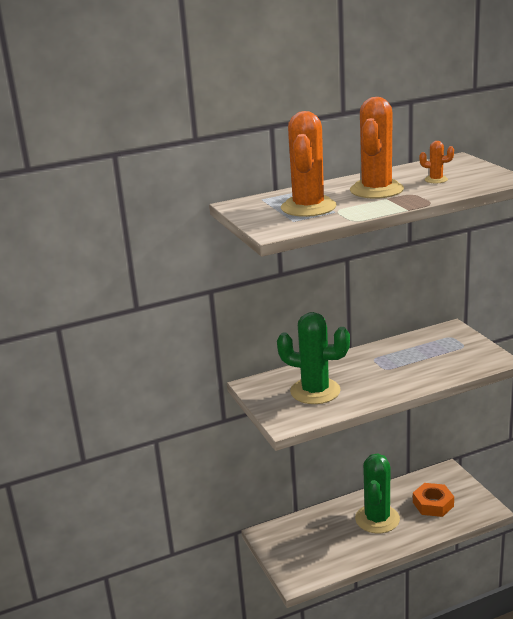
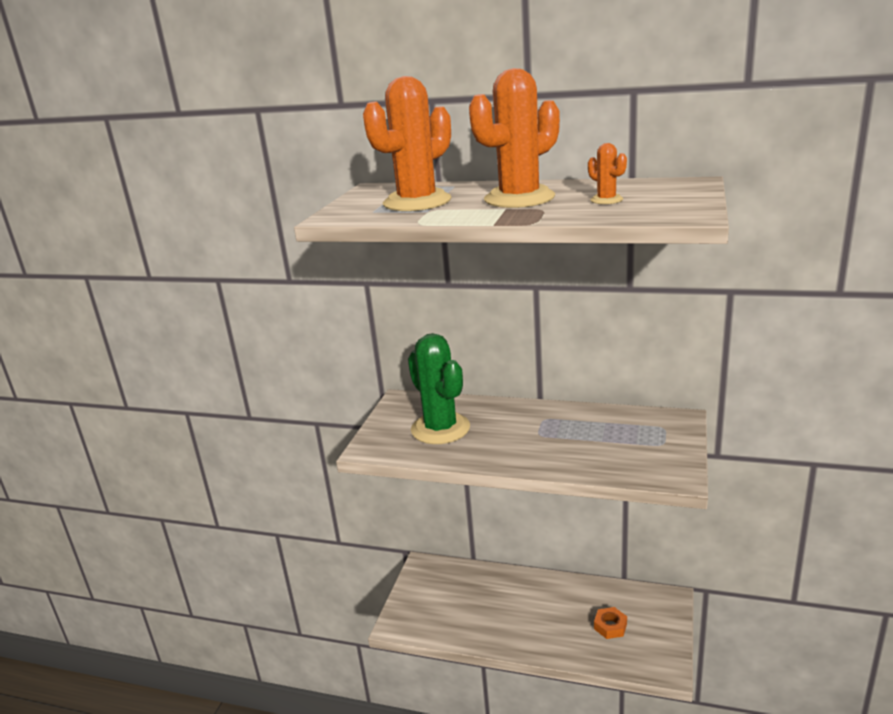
camera: 40 degrees right, 0 degrees up
(377, 519) = (535, 609): green cactus -> none
(433, 504) = (610, 626): orange nut -> orange nut, size x0.65

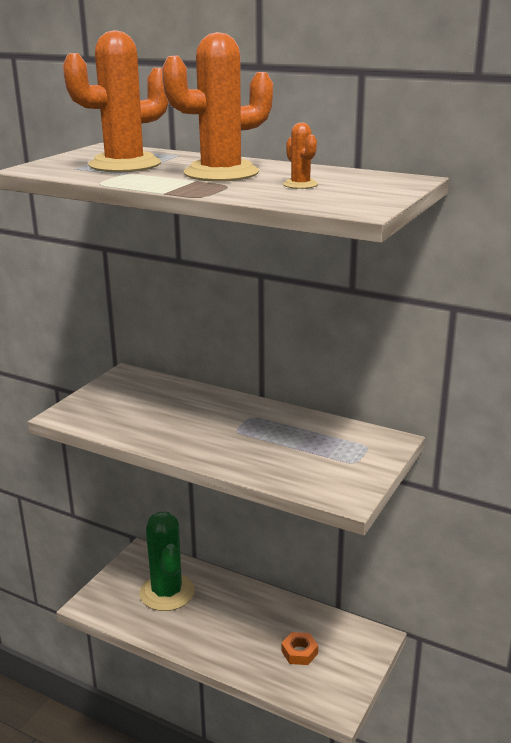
camera: 10 degrees right, 0 degrees up
(440, 429) = (144, 408): green cactus -> green cactus (167, 592)

